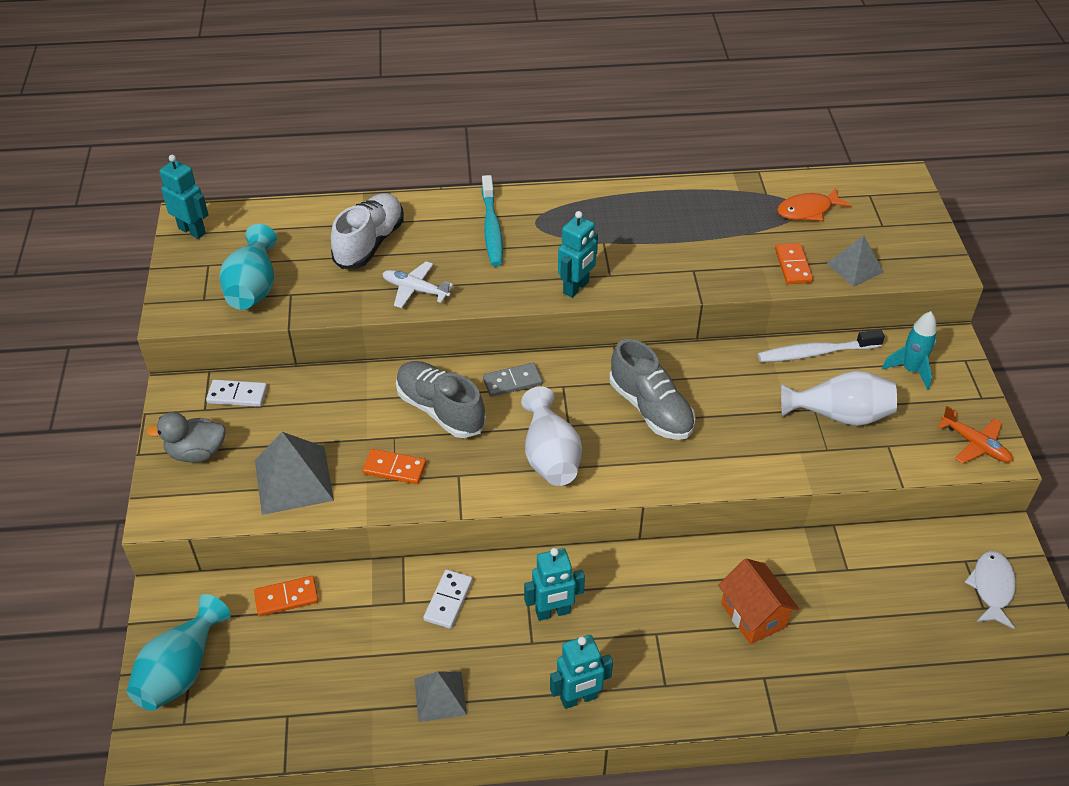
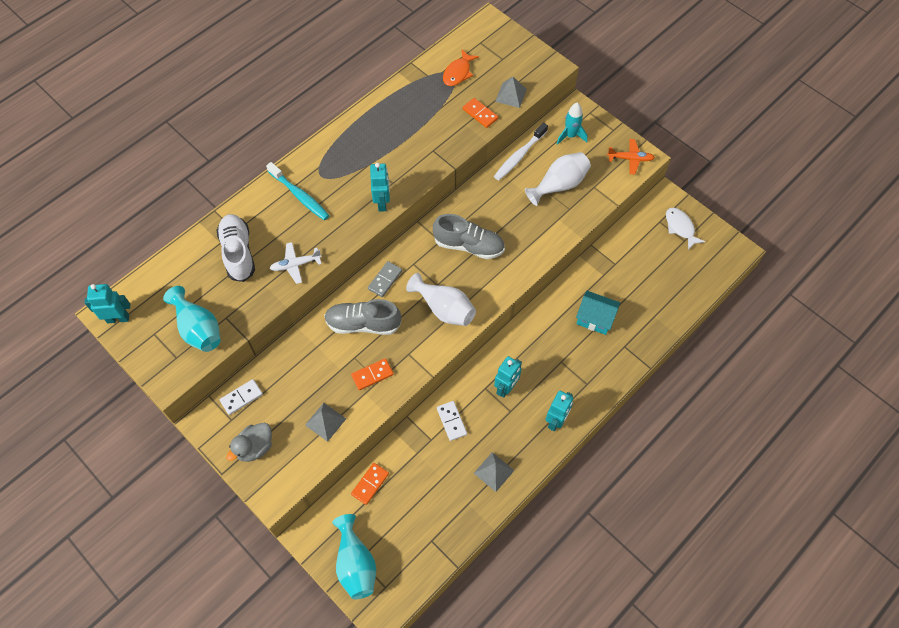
camera: 40 degrees left, 15 degrees up
(293, 479) = (325, 421): grey pyramid -> grey pyramid, size x0.63
(753, 615) = (595, 319): orange house -> turquoise house

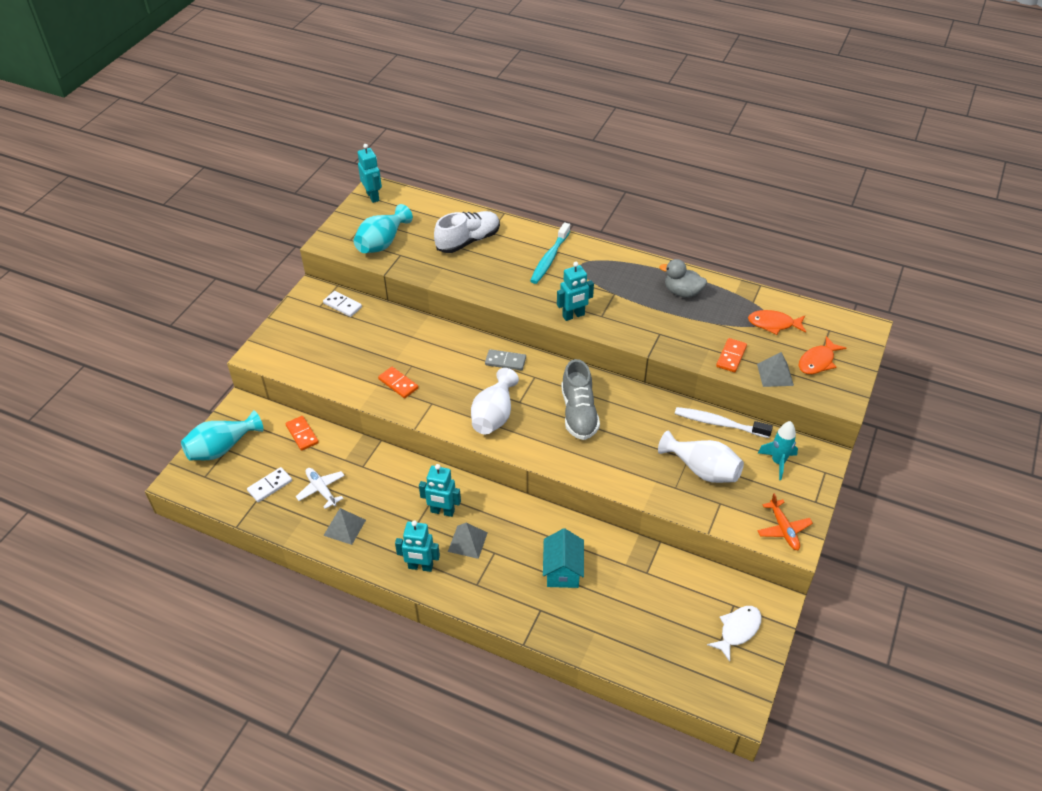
camera: 70 degrees right, 15 degrees down
(255, 447) = (298, 329): grey duck -> grey duck (682, 292)
(295, 265) = (473, 279): white plane -> white plane (321, 490)
(325, 421) = (338, 366): grey pyramid -> grey pyramid (467, 542)
(363, 324) = (450, 360): grey shoe -> none
(370, 484) = (302, 434): orange domino -> orange domino turned 45 degrees clockwise
(451, 421) = (388, 477): white domino -> white domino (270, 486)
(509, 64) = (818, 361): none -> orange fish

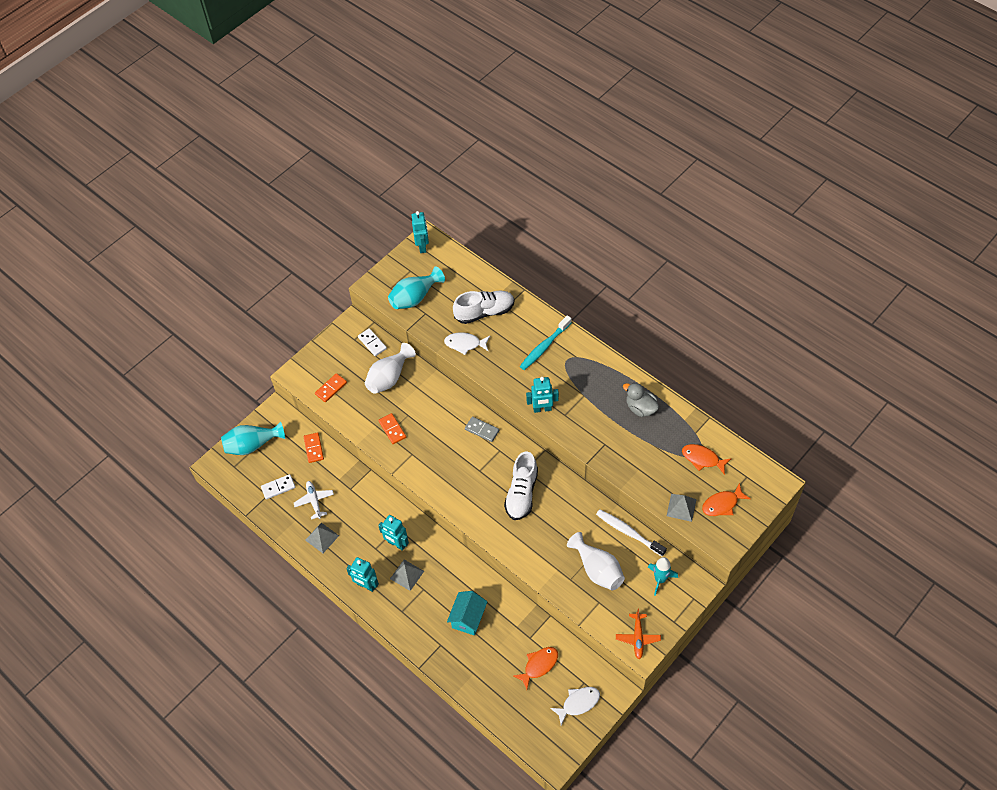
camera: 20 degrees right, 10 degrees up
(458, 274) = (465, 344): none -> white fish
(494, 415) = (455, 478): white vase -> white vase (389, 377)
(579, 413) = (521, 493): grey shoe -> white shoe
(671, 600) = (539, 665): none -> orange fish
(731, 356) = (653, 481): orange domino -> orange domino (331, 388)

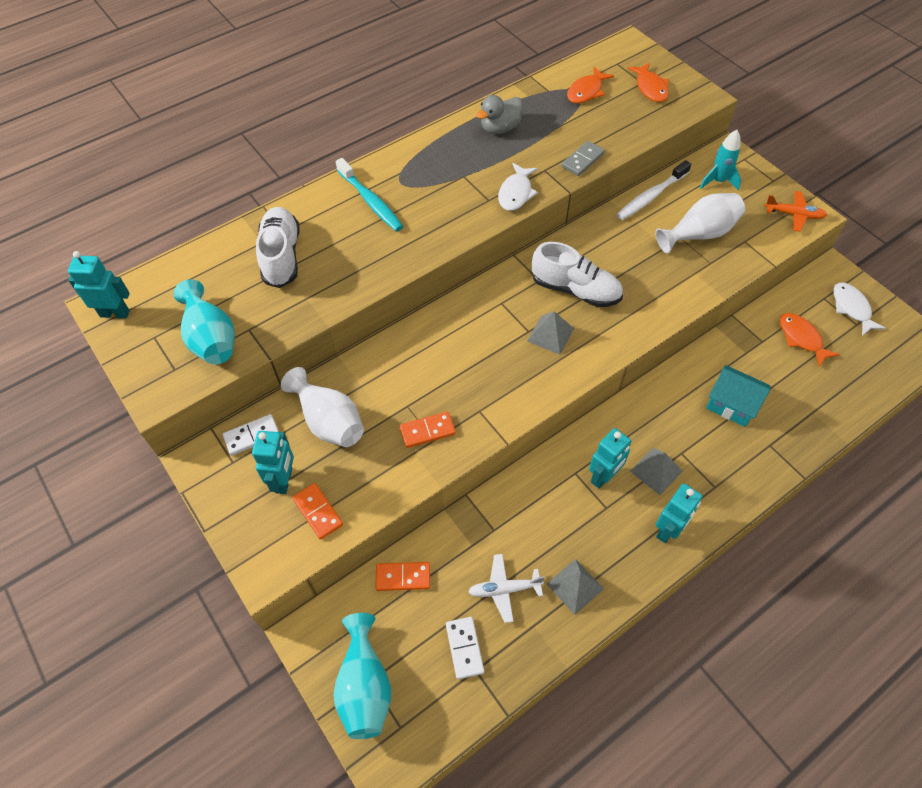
camera: 80 degrees left, 0 degrees up
(465, 344) = (329, 288): white fish -> white fish (516, 193)
(482, 430) = (462, 317): grey domino -> grey domino (582, 160)
(542, 409) = (472, 221): turquoise robot -> turquoise robot (284, 480)
(681, 507) = (649, 120): grey pyramid -> grey pyramid (550, 334)

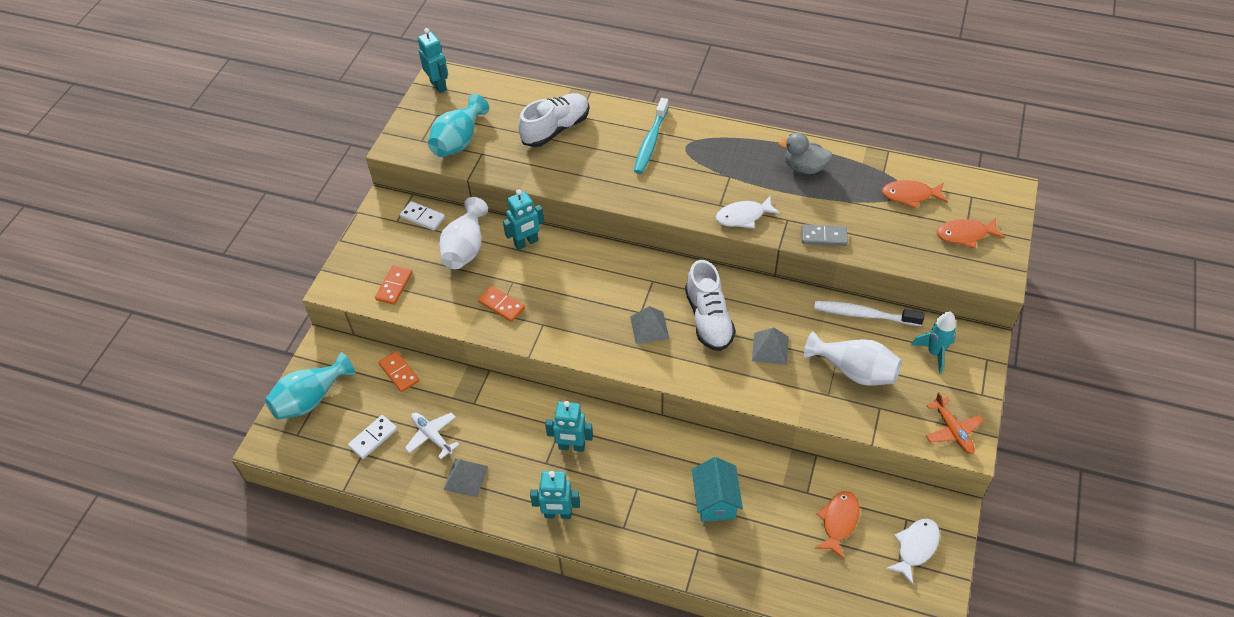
camera: 55 degrees right, 5 degrees down
(284, 480) = (403, 254): turquoise robot -> turquoise robot (526, 243)
(650, 88) = (965, 235): orange fish -> orange fish turned 45 degrees clockwise
(656, 471) = (605, 479): grey pyramid -> grey pyramid (770, 348)

